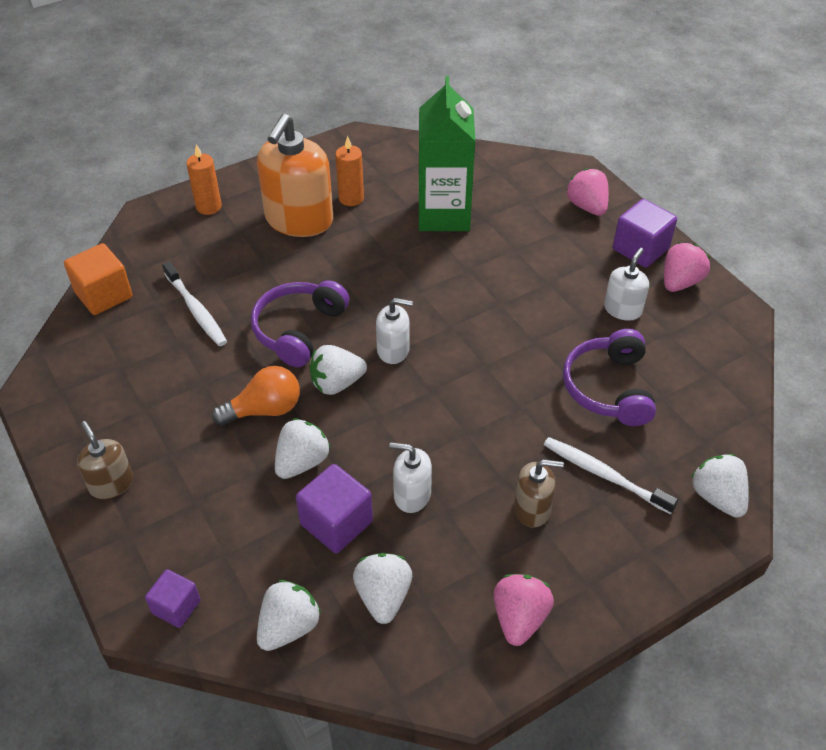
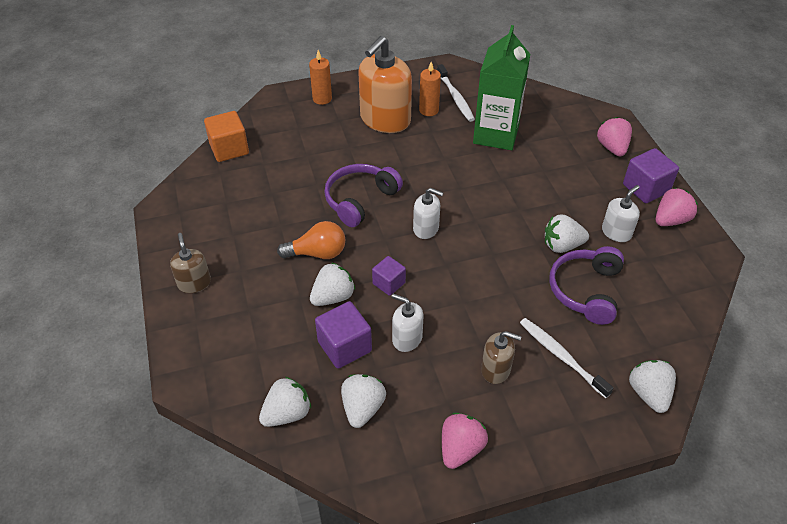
camera: 15 degrees right, 0 degrees up
(176, 607) = (212, 380): purple cube -> purple cube (389, 283)
(196, 310) = (290, 171): white toothbrush -> white toothbrush (455, 97)
(337, 383) = (376, 245): white strawberry -> white strawberry (562, 245)

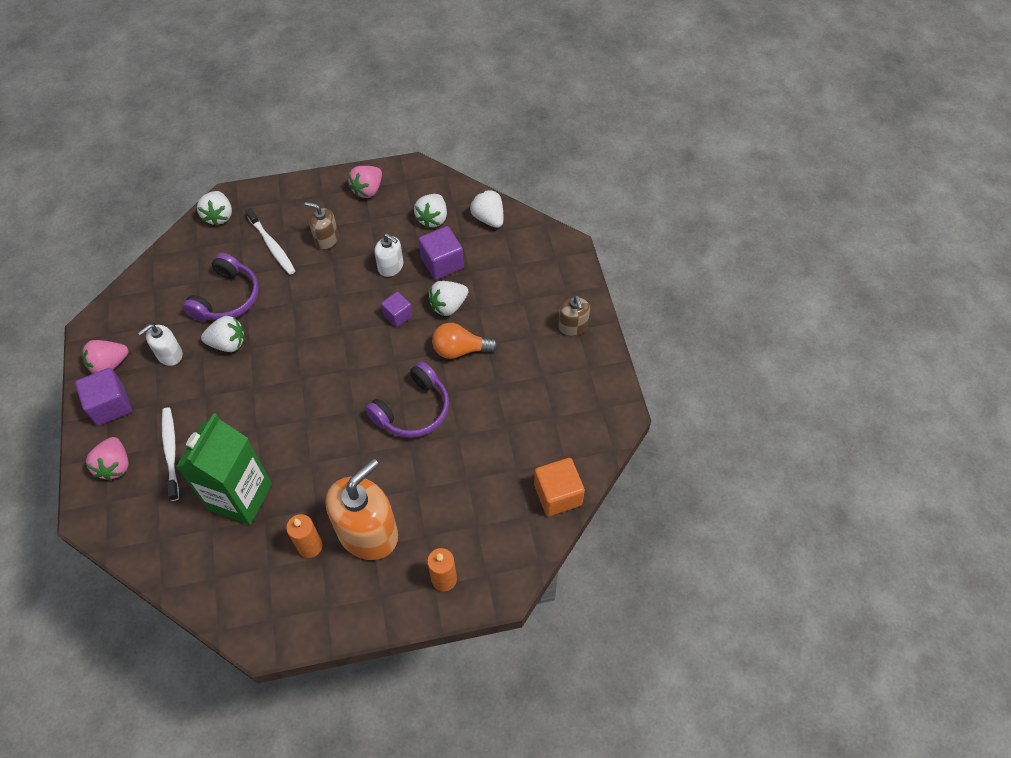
camera: 175 degrees left, 10 degrees up
(287, 413) = (488, 218): white strawberry -> white strawberry turned 90 degrees clockwise
(426, 228) = (352, 370): white soap dispenser -> none
(455, 97) = (269, 569): white toothbrush -> white toothbrush (171, 452)

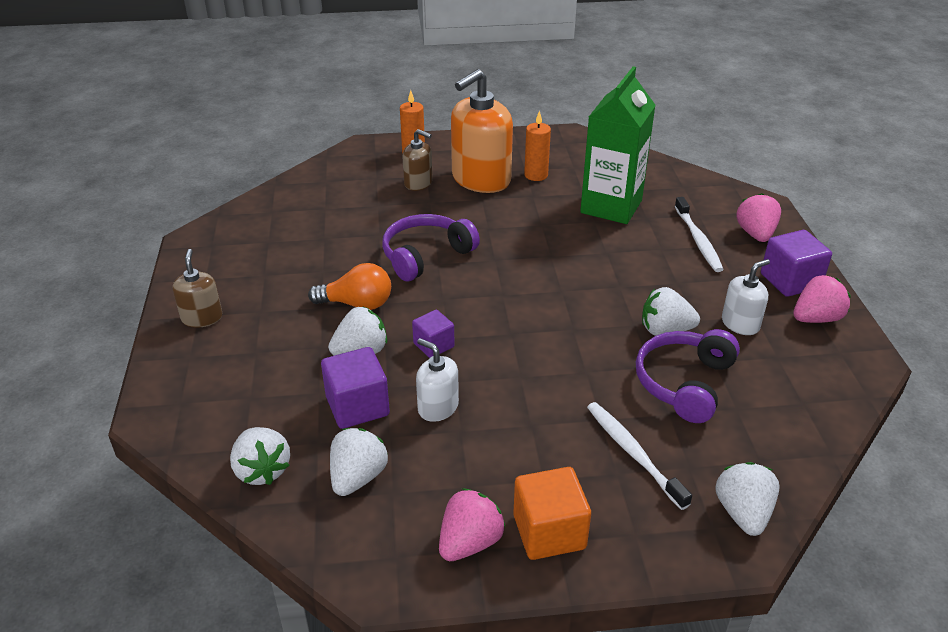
camera: 175 degrees left, 20 degrees down
(326, 239) = (542, 457): brown soap dispenser -> brown soap dispenser (418, 183)
(558, 495) = (290, 190): orange cube -> orange cube (549, 532)

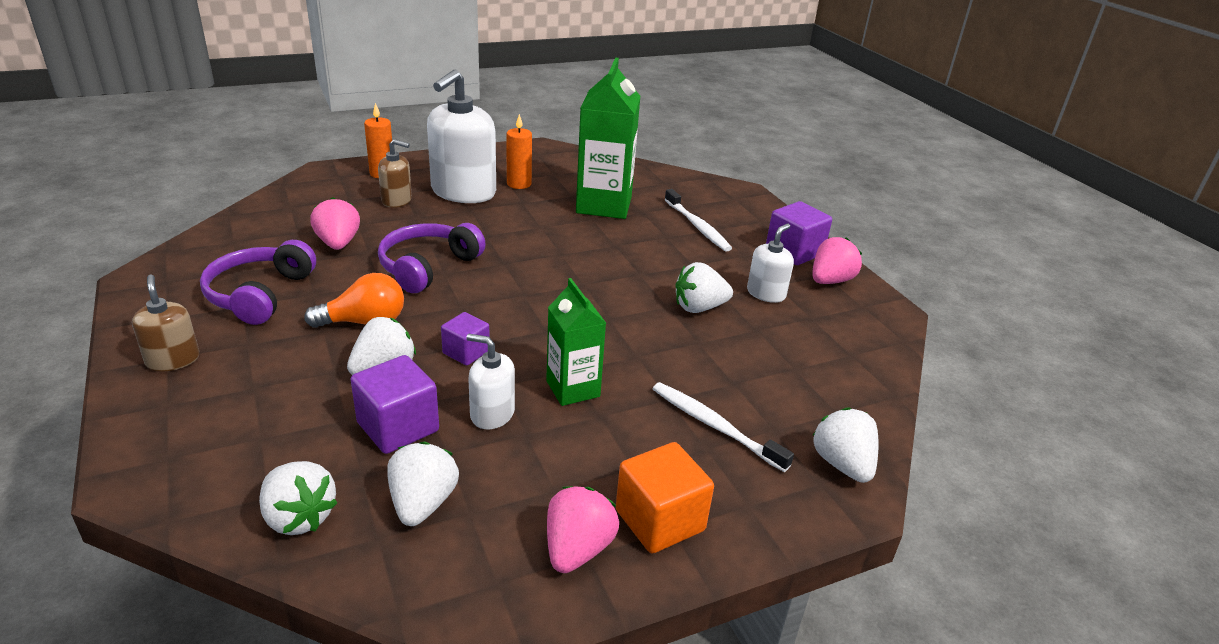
camera: 20 degrees left, 5 degrees down
(481, 179) = (463, 192): orange soap dispenser -> white soap dispenser
(515, 395) = (573, 389): none -> green carton
(684, 383) = (737, 353): purple headphones -> purple headphones (260, 294)
(755, 234) = (746, 216): pink strawberry -> pink strawberry (338, 243)

